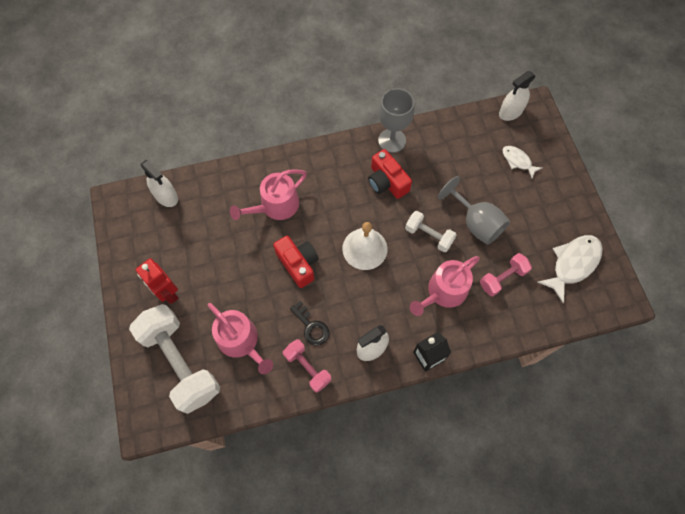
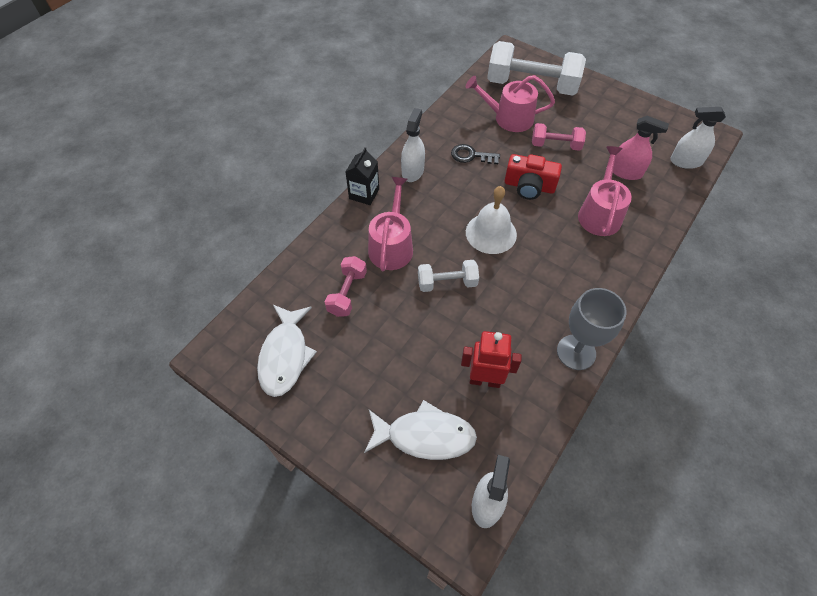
camera: 140 degrees right, 10 degrees down
(168, 293) = (592, 111): red robot -> red robot (485, 380)
(217, 221) = (626, 172): none -> pink spray bottle
(307, 368) = (446, 133): pink dumbbell -> pink dumbbell (555, 145)
(387, 182) = (534, 304): red camera -> none
(476, 223) = (413, 327): grey goblet -> none
(518, 161) = (425, 435): white fish -> white fish, size x1.73

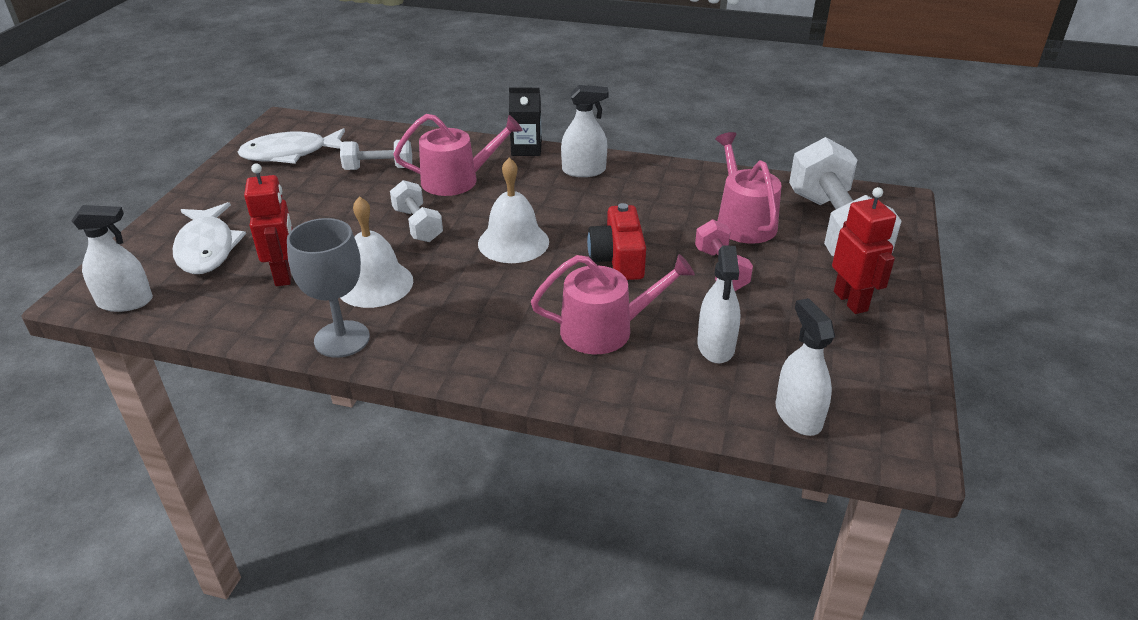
camera: 70 degrees right, 20 degrees down
(347, 293) = (378, 168): pink dumbbell -> white dumbbell
(471, 156) = (643, 205): black key -> none
(516, 322) = (375, 284): none -> white bell
(600, 107) = (851, 301): none -> red robot
(626, 172) = (716, 346): pink spray bottle -> white spray bottle

